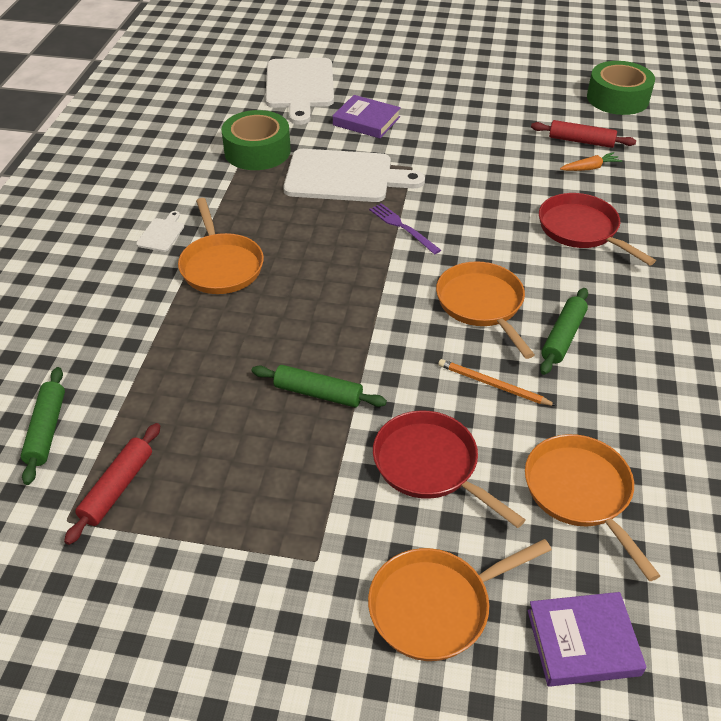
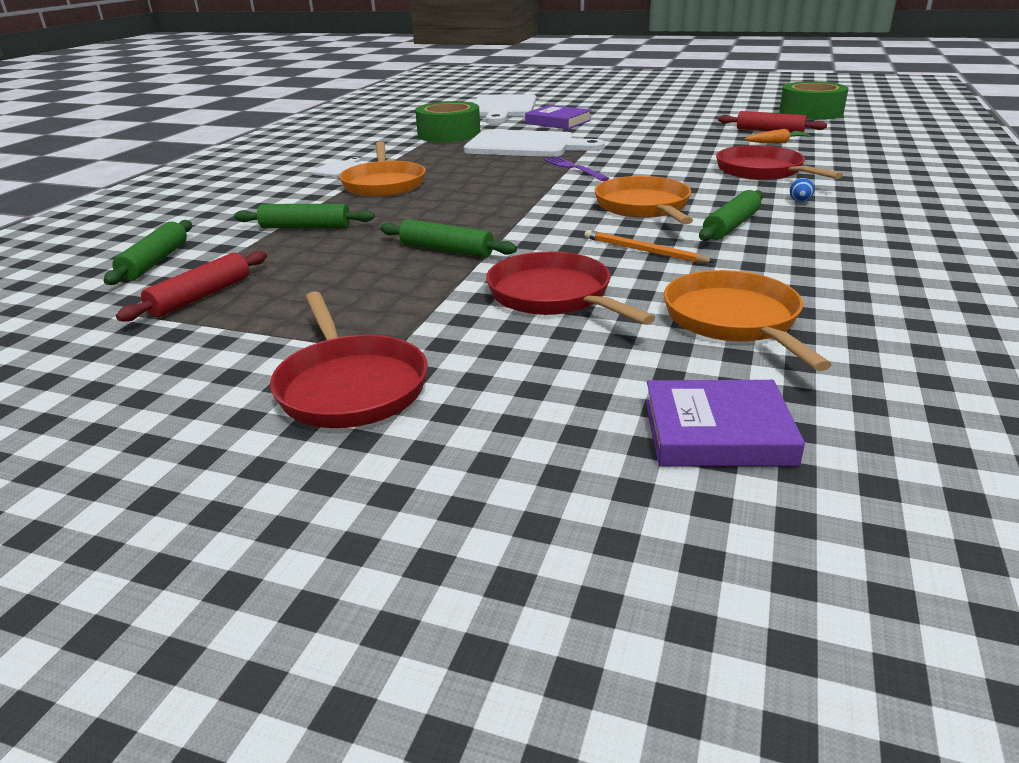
camera: 10 degrees right, 15 degrees down
(170, 357) = (305, 227): none -> green rolling pin
(297, 611) = (350, 386): none -> red pan
(436, 606) = (526, 392): orange pan -> none
(618, 289) = (799, 201): none -> blue egg

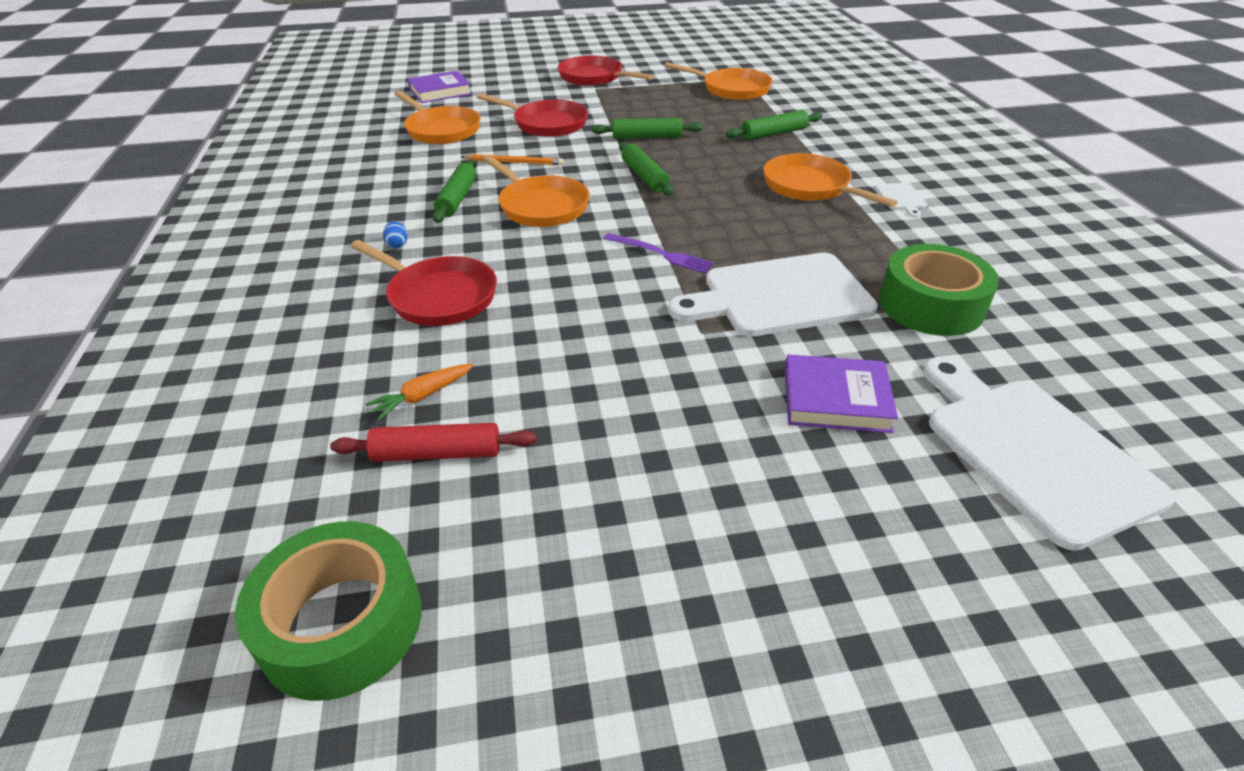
camera: 150 degrees right, 10 degrees up
(155, 262) = (805, 97): green rolling pin -> green rolling pin (644, 177)
(201, 296) = (731, 89): red rolling pin -> orange pan

